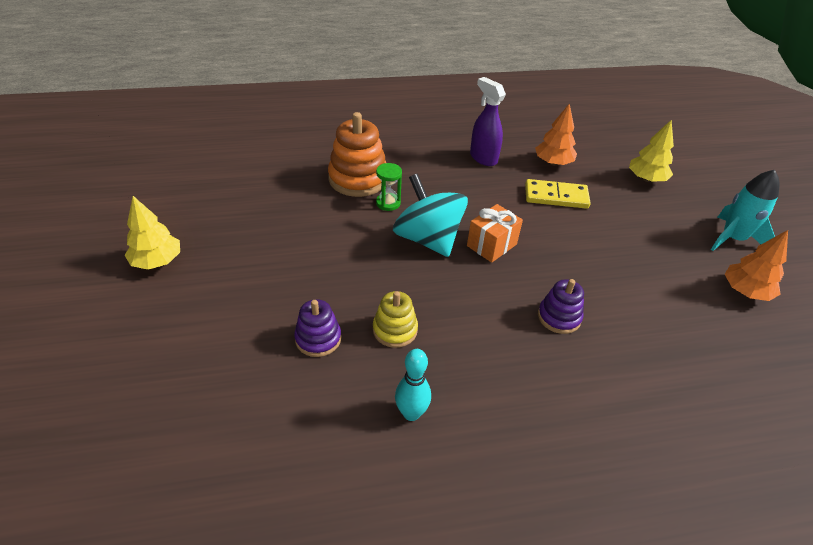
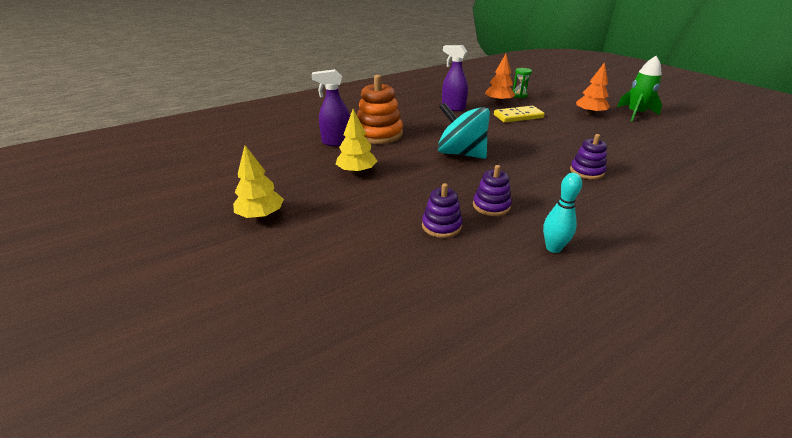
camera: 20 degrees left, 10 degrees down
(302, 178) = (336, 142): none -> purple spray bottle
(388, 203) = (413, 142): green hourglass -> green hourglass (519, 95)
(395, 330) = (491, 206): yellow stacking toy -> purple stacking toy
(491, 245) = (505, 147): orange gift -> none
(646, 179) = (559, 98): yellow tree -> yellow tree (356, 171)
(732, 238) = (635, 114): turquoise rocket -> green rocket
(745, 291) = (670, 134): orange tree -> orange tree (590, 114)

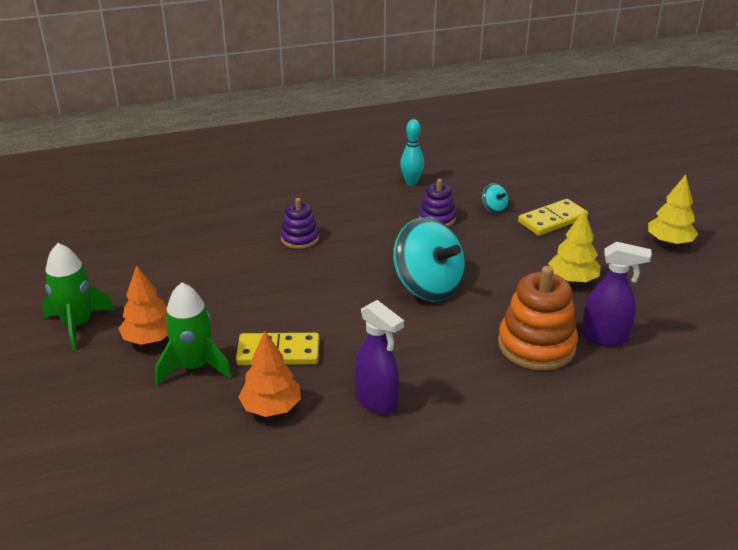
camera: 165 degrees left, 0 degrees up
(377, 222) = (552, 220): none -> yellow domino
(441, 226) = (494, 209): purple stacking toy -> turquoise spinning top
(519, 95) = (205, 426): green hourglass -> none
(551, 108) = (194, 367): none -> green rocket

